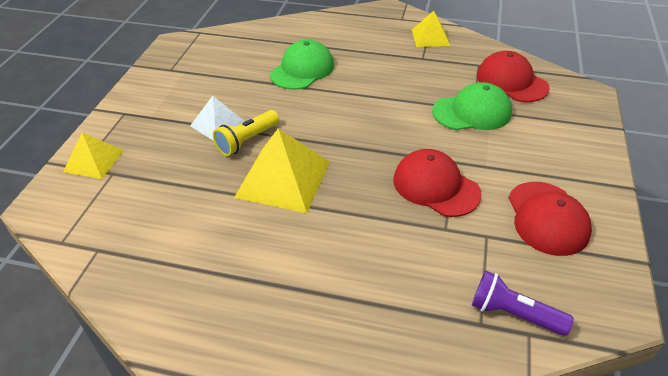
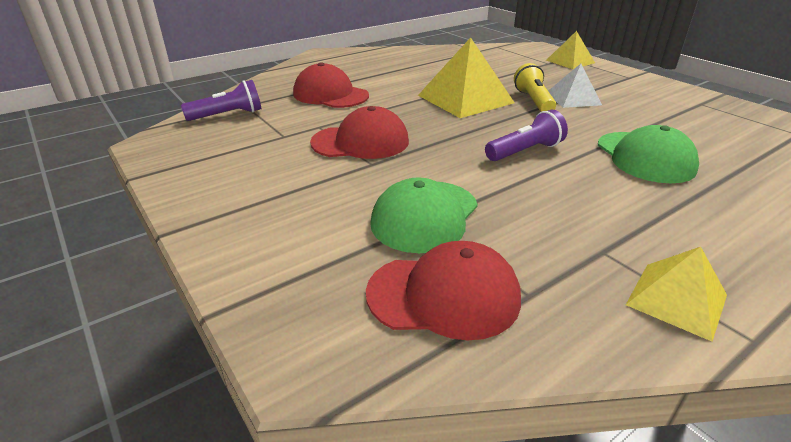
camera: 130 degrees right, 10 degrees down
(350, 110) = (525, 151): none -> purple flashlight
(547, 218) = (242, 166): red cap -> red cap (330, 95)

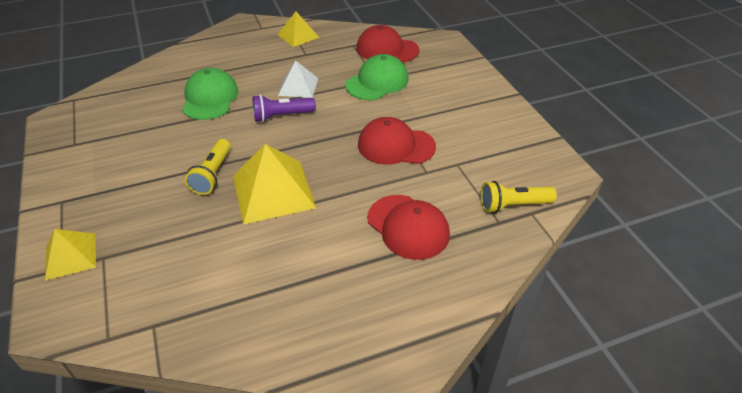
camera: 165 degrees left, 10 degrees up
(228, 115) = (513, 205): purple flashlight -> yellow flashlight
(573, 98) = (171, 172): white pyramid -> white pyramid (298, 86)

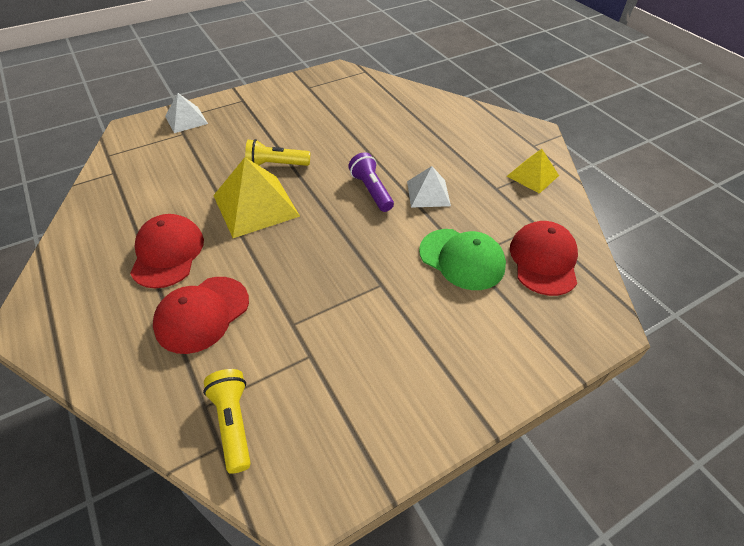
camera: 80 degrees right, 5 degrees up
(71, 256) = (186, 119): yellow pyramid -> white pyramid
(210, 98) = (388, 139): green cap -> none
(395, 146) = (337, 290): red cap -> red cap (167, 253)

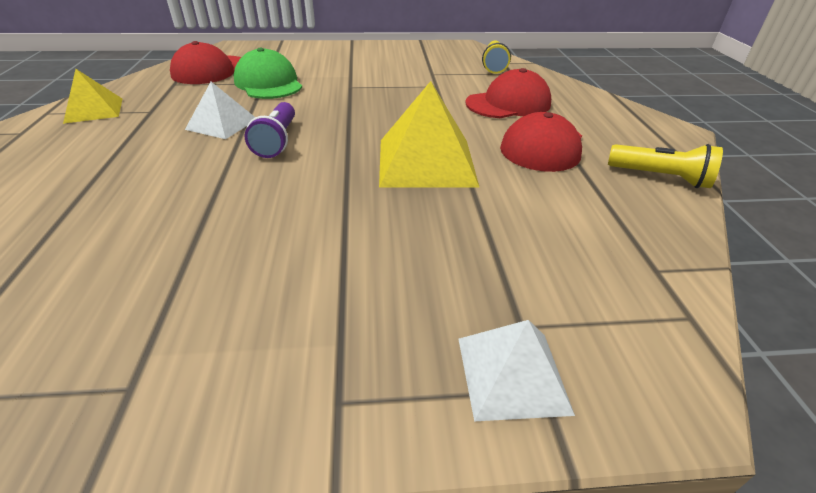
camera: 155 degrees left, 10 degrees down
(276, 164) = (367, 203): yellow flashlight -> yellow flashlight (660, 177)

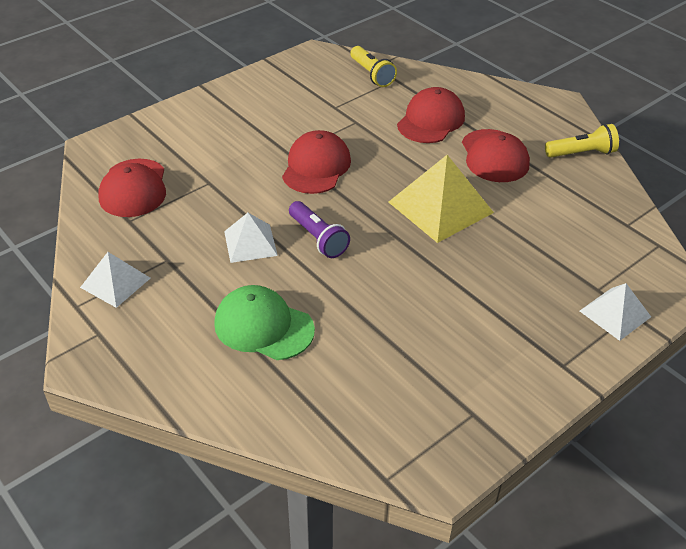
camera: 35 degrees left, 5 degrees up
(94, 110) = (115, 282): yellow pyramid -> white pyramid
(268, 83) = (215, 181): green cap -> green cap (263, 326)
(357, 99) = (316, 167): none -> red cap

